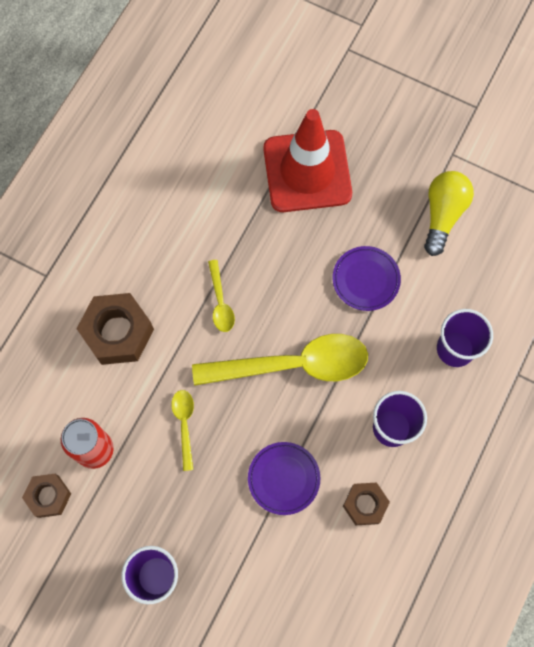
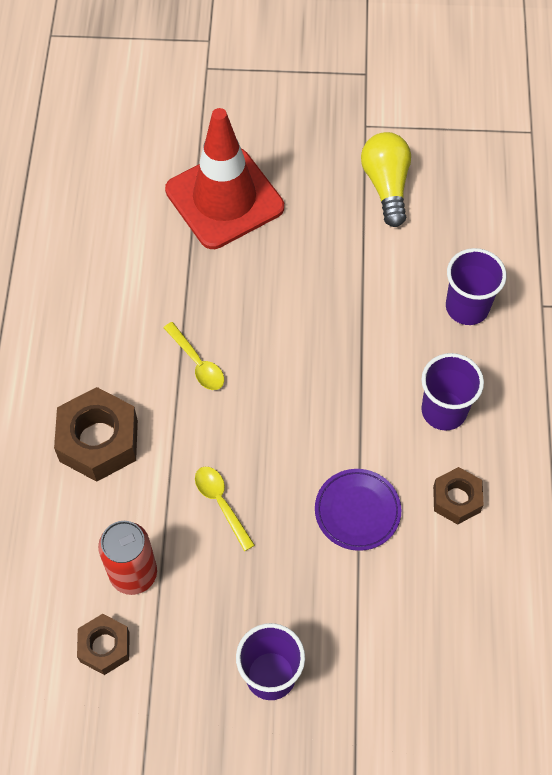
camera: 25 degrees left, 10 degrees down
(292, 365) = (307, 393): yellow spoon -> none
(366, 280) = (340, 278): purple plate -> none

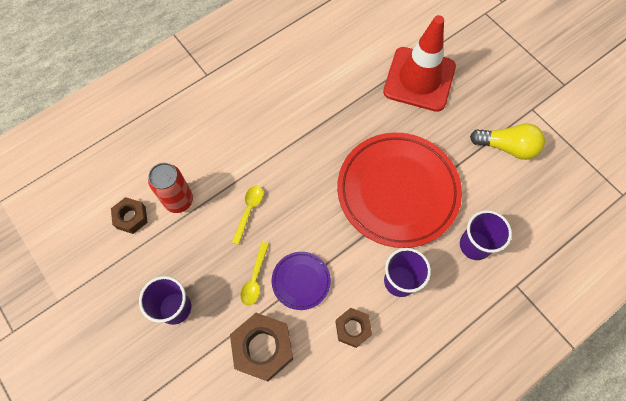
camera: 50 degrees right, 5 degrees up
(99, 441) = (235, 130): brown nut -> brown nut (263, 348)
(197, 363) = (316, 140): yellow spoon -> yellow spoon (255, 278)
(340, 330) = (397, 191): none -> red plate
(386, 185) = (507, 147): yellow light bulb -> yellow light bulb turned 60 degrees clockwise

